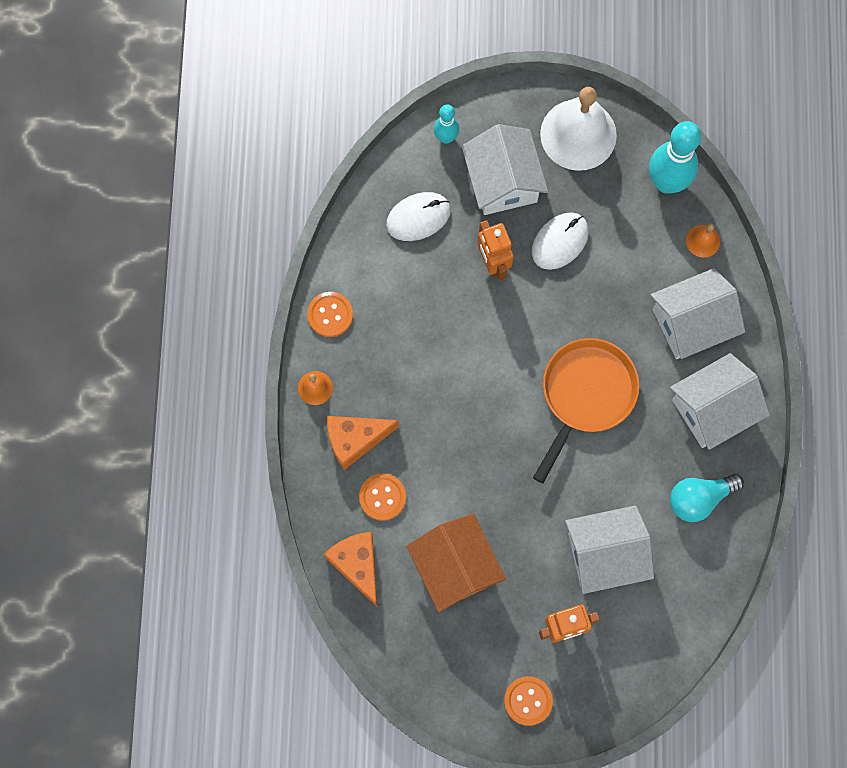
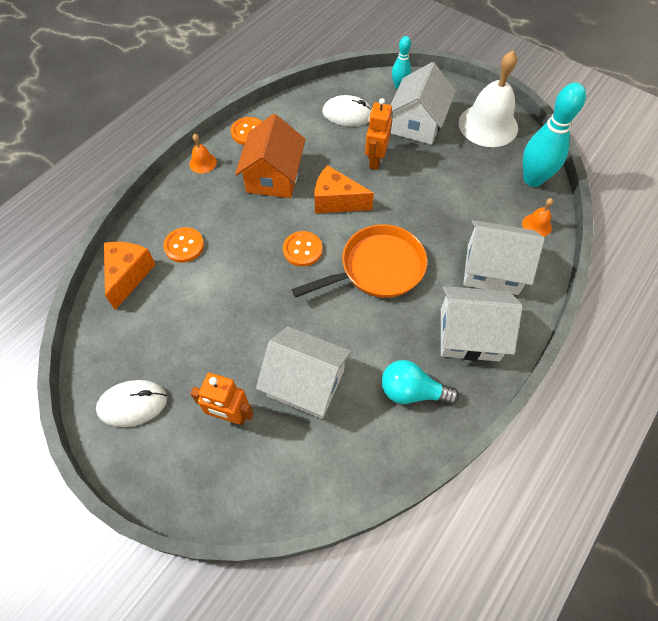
camera: 35 degrees right, 15 degrees down
(355, 440) = (199, 204): orange cheese -> orange cheese (336, 201)
(455, 567) = (190, 319): orange house -> orange house (273, 176)
(528, 701) = (155, 452): orange button -> orange button (302, 250)
(560, 242) = (430, 172): white mouse -> white mouse (133, 404)

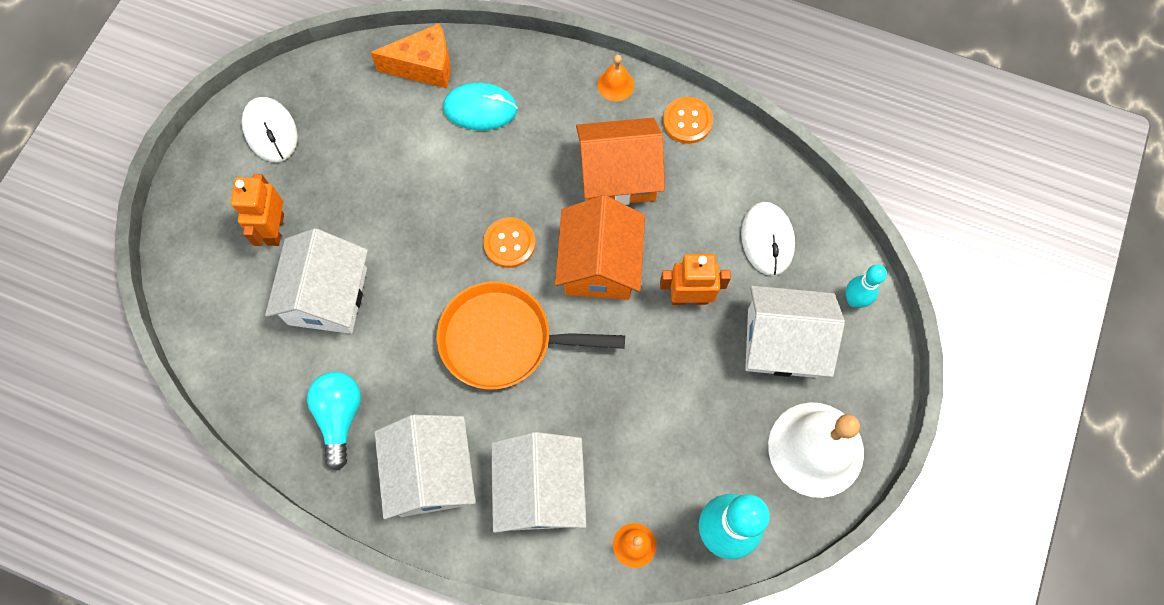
camera: 75 degrees right, 10 degrees up
(184, 246) = (480, 109): orange button -> turquoise mouse
(336, 201) = (599, 264): orange cheese -> orange house
(377, 268) = (504, 340): orange pan -> orange pan turned 135 degrees clockwise

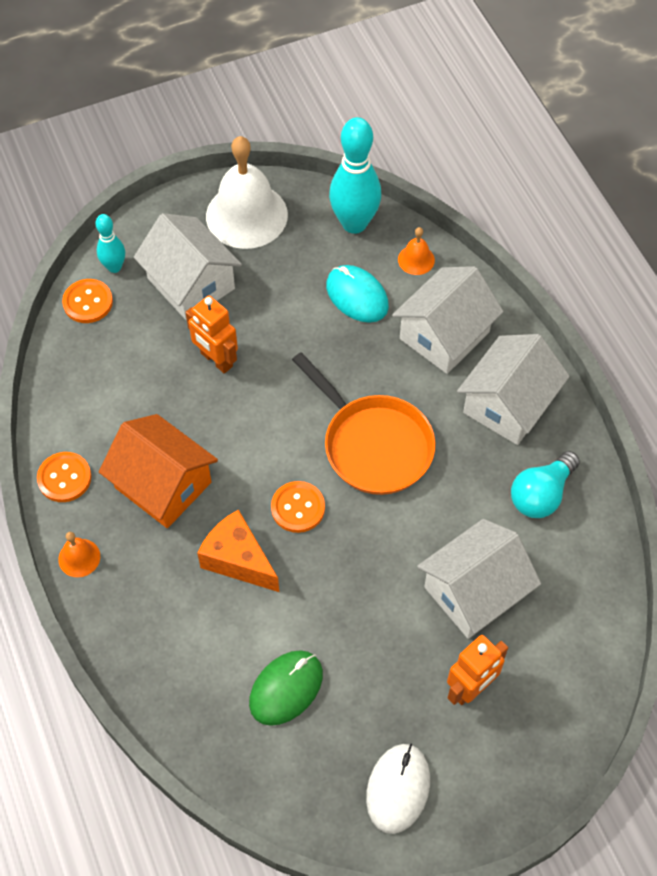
camera: 135 degrees left, 10 degrees down
(397, 126) = (286, 688): none -> green mouse
(424, 67) = (209, 725): orange cheese -> orange cheese (238, 560)
(480, 109) = (204, 639): turquoise mouse -> turquoise mouse (357, 296)
(599, 264) = (250, 435): orange house -> none
(767, 240) = (119, 349): white mouse -> none
(835, 253) = (88, 302): none -> orange button

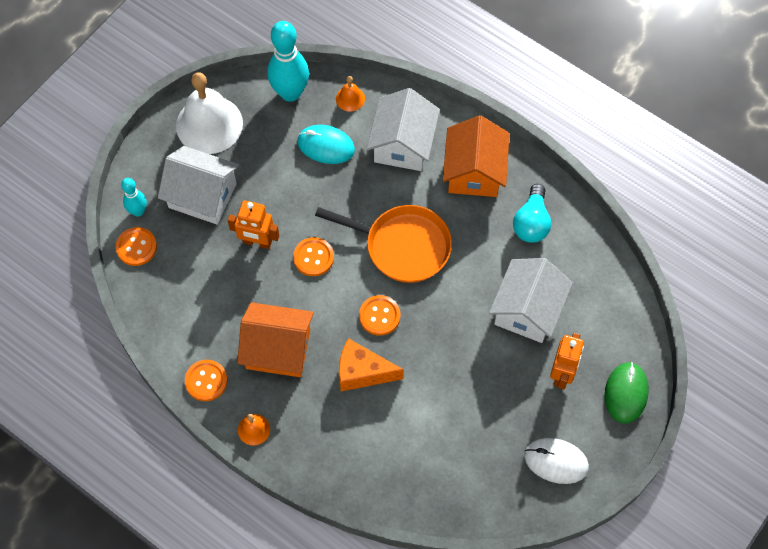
camera: 30 degrees left, 5 degrees up
(266, 407) = (313, 257): none -> orange button
(286, 688) = (447, 439): green mouse -> green mouse (626, 393)
(398, 789) = (556, 461): white mouse -> white mouse turned 60 degrees counterclockwise
(508, 404) = (474, 171): white house -> orange house

